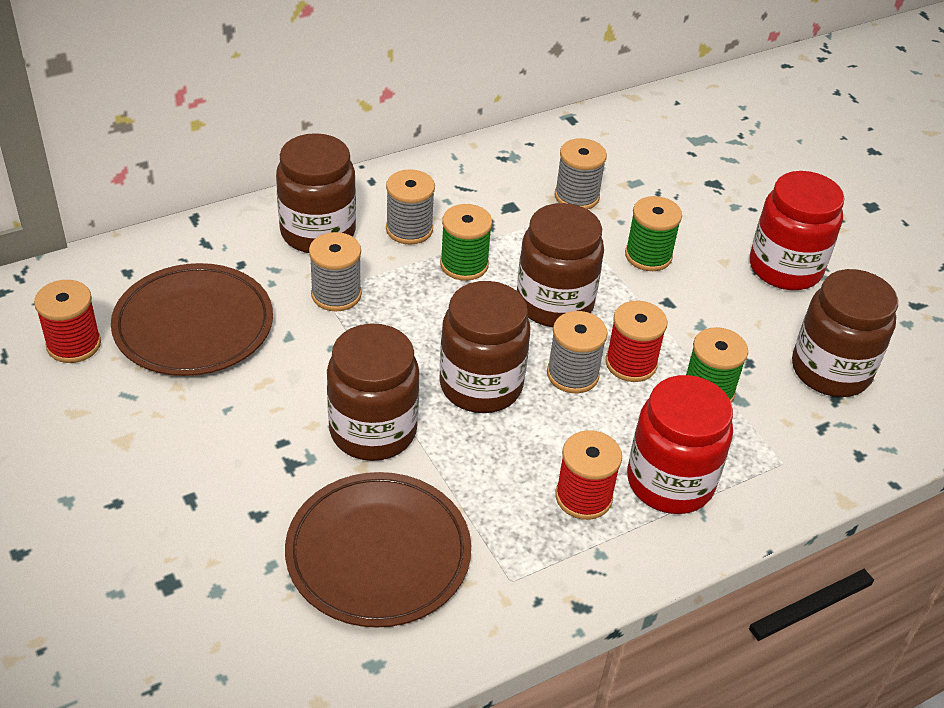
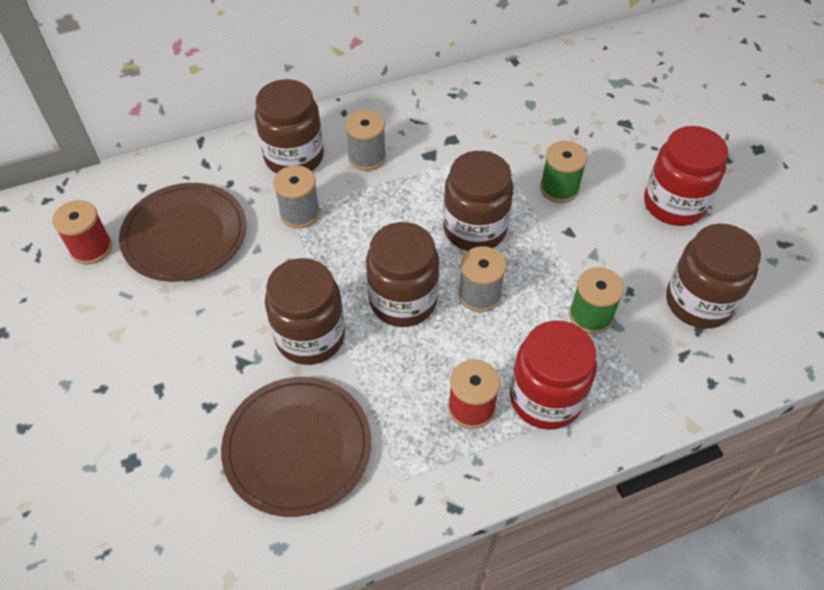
camera: 10 degrees right, 10 degrees up
(464, 265) = (406, 190): green spool -> none
(576, 196) = (508, 132): grey spool -> none
(631, 363) = (529, 287): red spool -> none

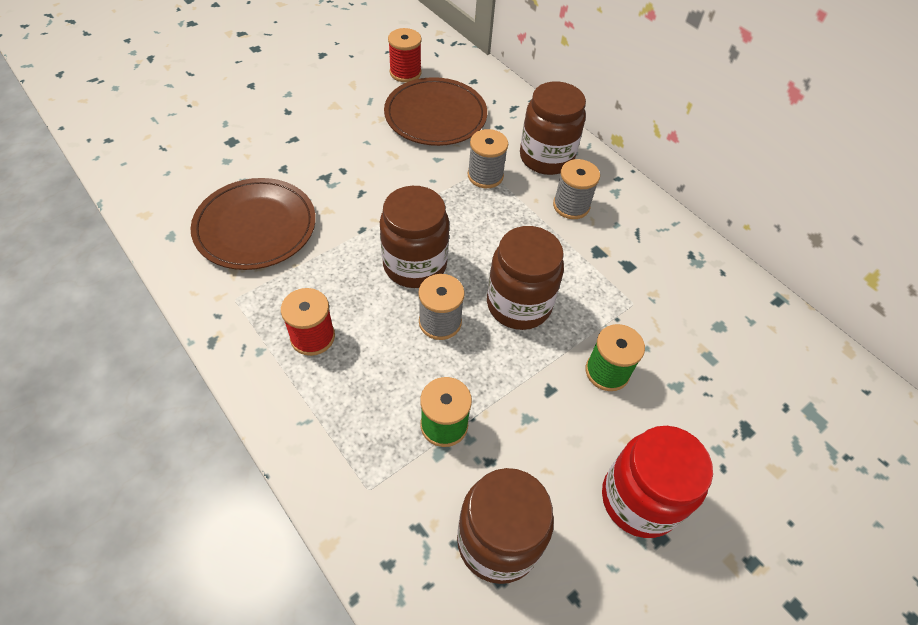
camera: 70 degrees right, 0 degrees up
(310, 336) = (360, 211): brown jar -> none
(545, 398) = (334, 396): red jar -> none

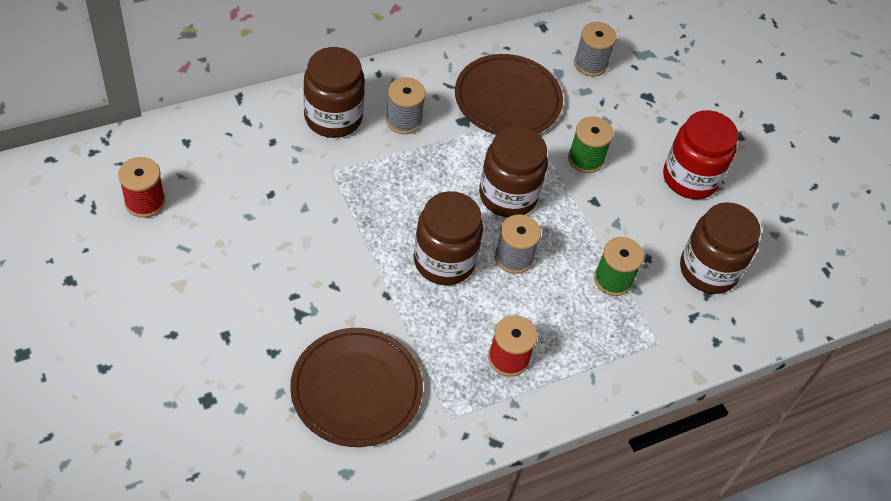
camera: 80 degrees left, 0 degrees up
(435, 115) = (234, 192): brown plate -> brown plate (508, 99)
(485, 176) = (343, 174): grey spool -> grey spool (590, 64)

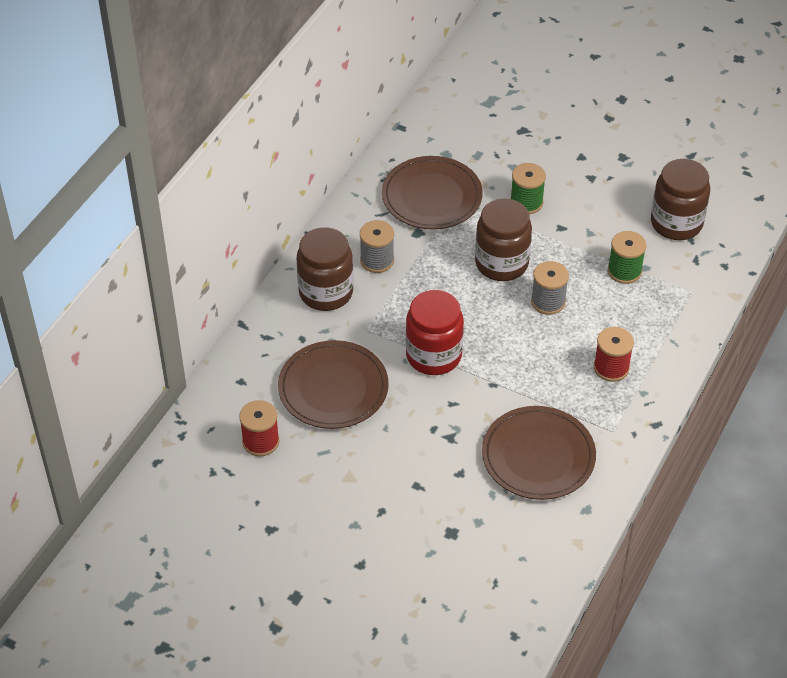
camera: 30 degrees left, 5 degrees down
(251, 200) = (333, 388): none -> brown plate
(444, 261) = (506, 336): brown jar -> none
(590, 64) = (461, 133): grey spool -> none
(690, 178) = (606, 169): red jar -> red jar (433, 355)

